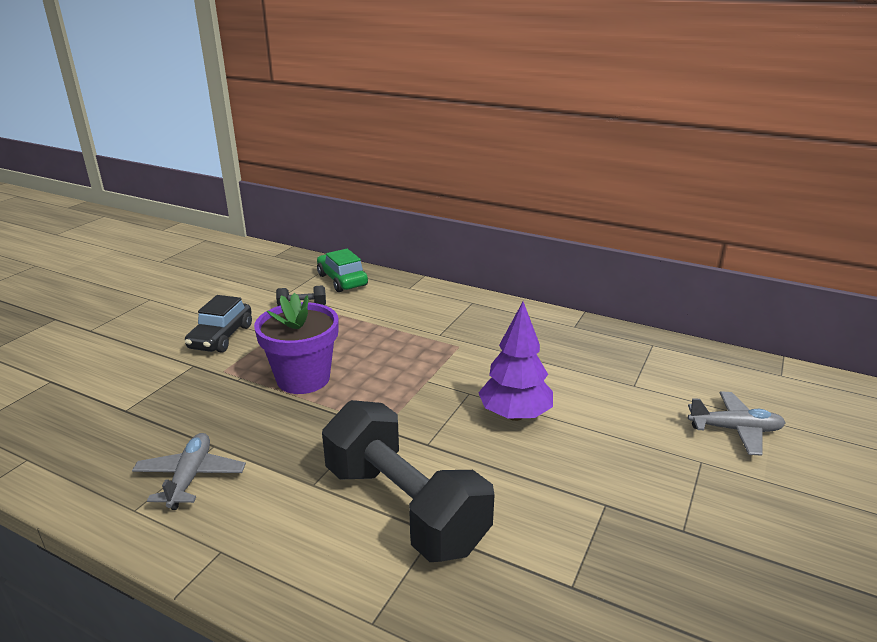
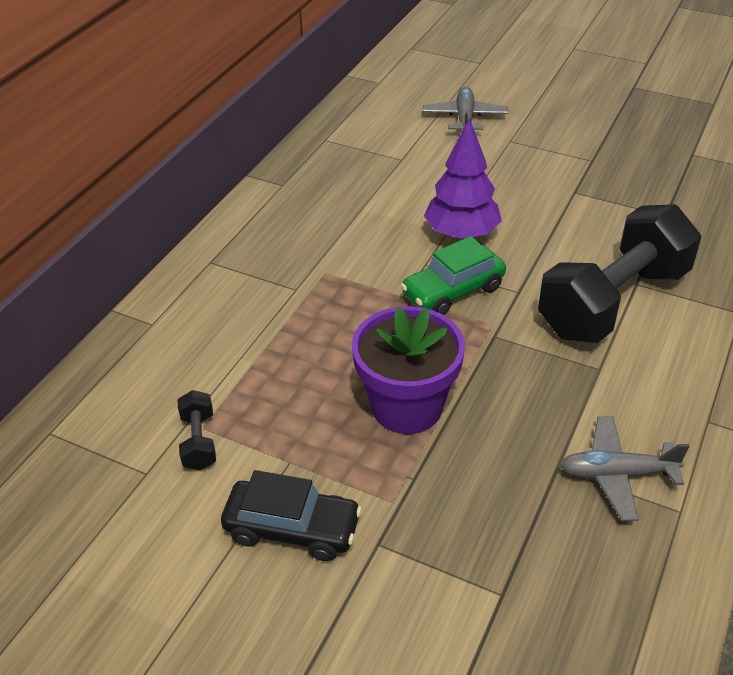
camera: 90 degrees left, 15 degrees up
(342, 280) = (108, 404): green car -> green car (453, 291)

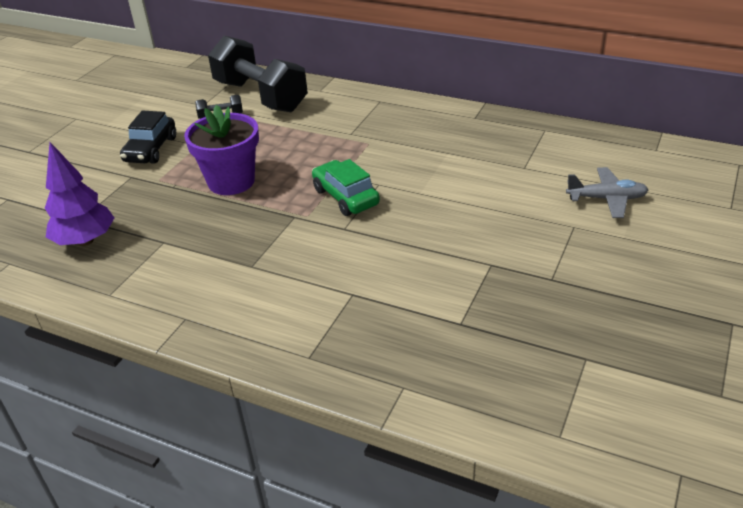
camera: 90 degrees right, 5 degrees down
(461, 234) = (418, 200): purple tree -> purple tree (85, 241)
(613, 302) = (328, 278): black dumbbell -> black dumbbell (260, 96)
(616, 474) = (149, 267): grey plane -> none

